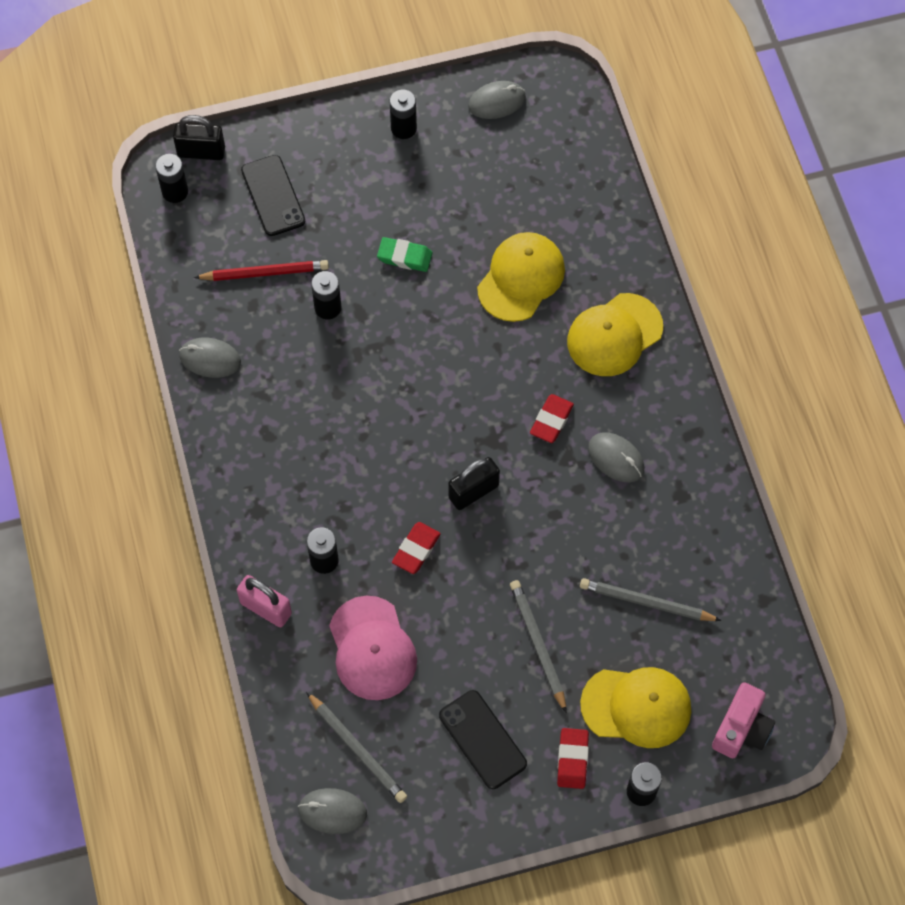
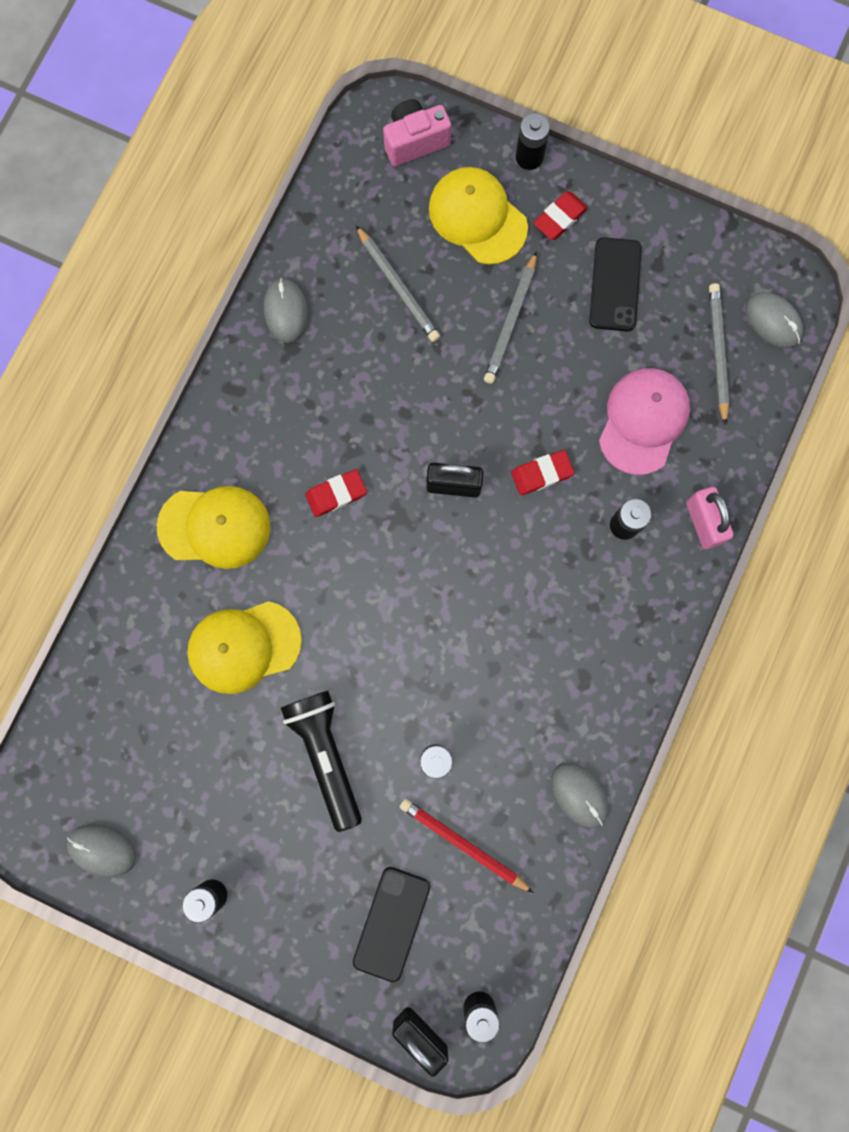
camera: 140 degrees left, 15 degrees up
(404, 257) = (326, 754): green eraser -> black flashlight
(616, 458) = (314, 419): grey mouse -> grey mouse (286, 311)

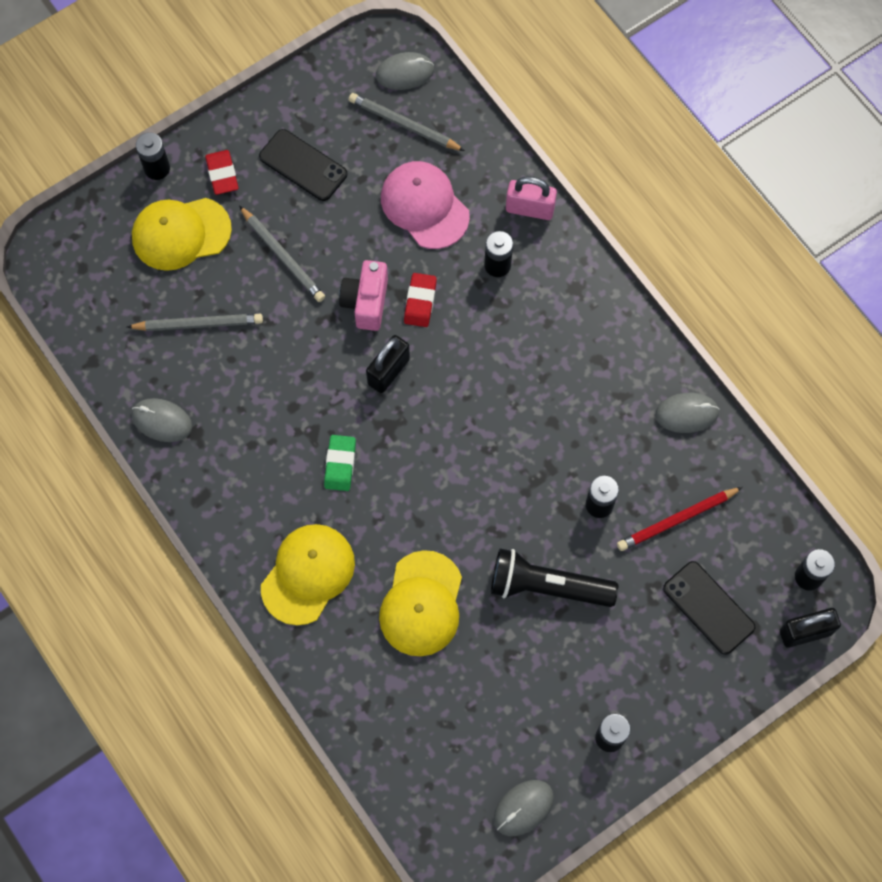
camera: 60 degrees left, 10 degrees down
(336, 494) = (340, 464): red eraser -> green eraser
(415, 141) = (85, 245): pink camera -> pink camera (366, 302)

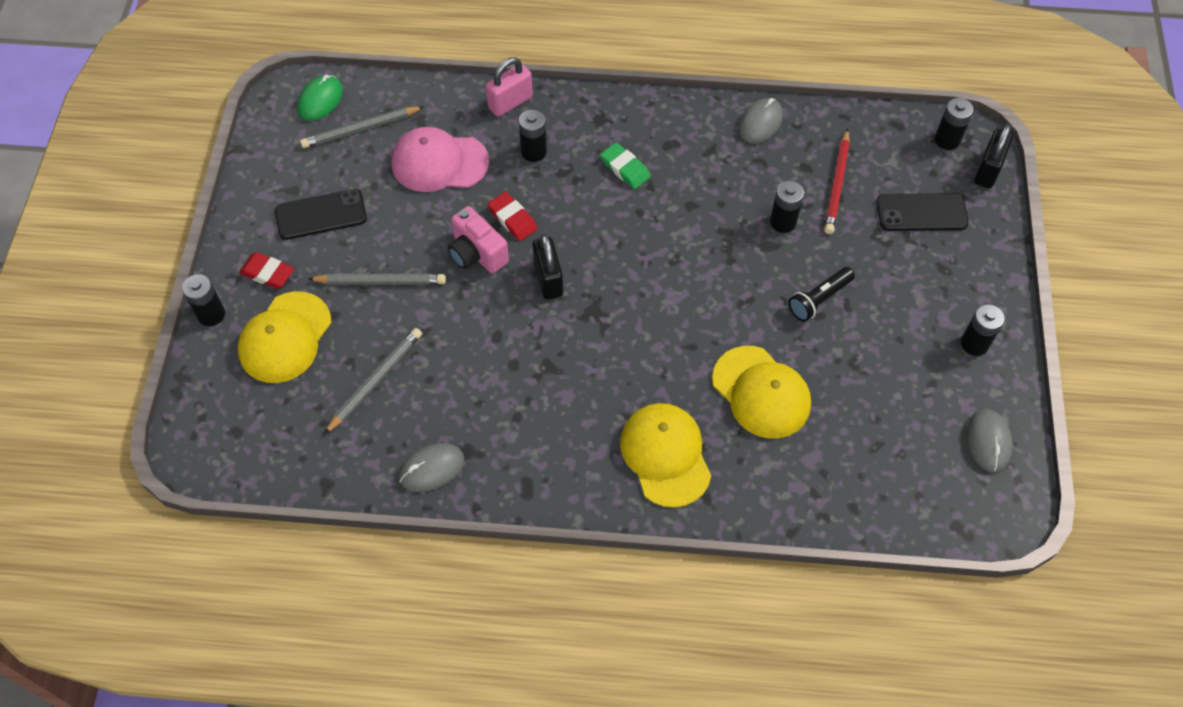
camera: 50 degrees left, 10 degrees down
(340, 464) = (593, 366): green eraser -> green eraser (625, 168)
(405, 73) = (320, 100): grey mouse -> green mouse
(547, 586) = (819, 299): black flashlight -> black flashlight, size x0.62

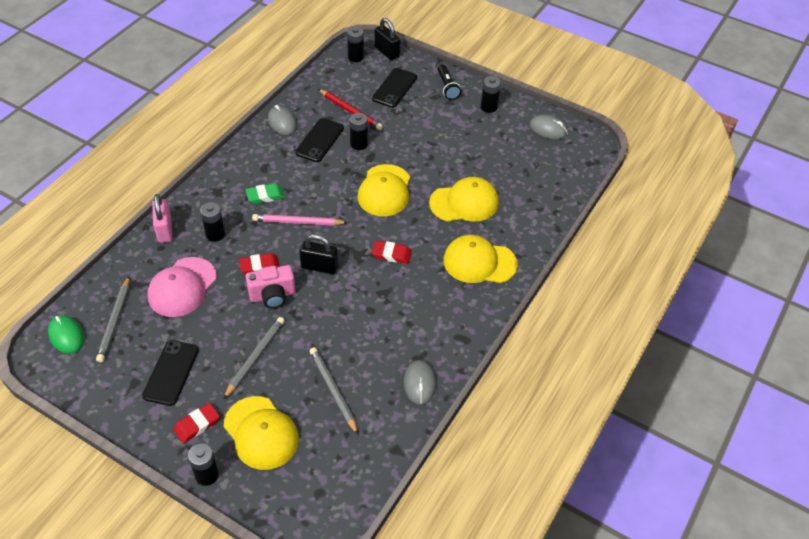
camera: 65 degrees left, 10 degrees down
(604, 222) = (298, 222): none -> pink pencil
(616, 347) = (391, 254): none -> red eraser
(719, 289) = (384, 191): none -> yellow cap
(758, 177) = (320, 140): none -> black phone
(819, 299) = (420, 152): black flashlight -> black flashlight (447, 87)

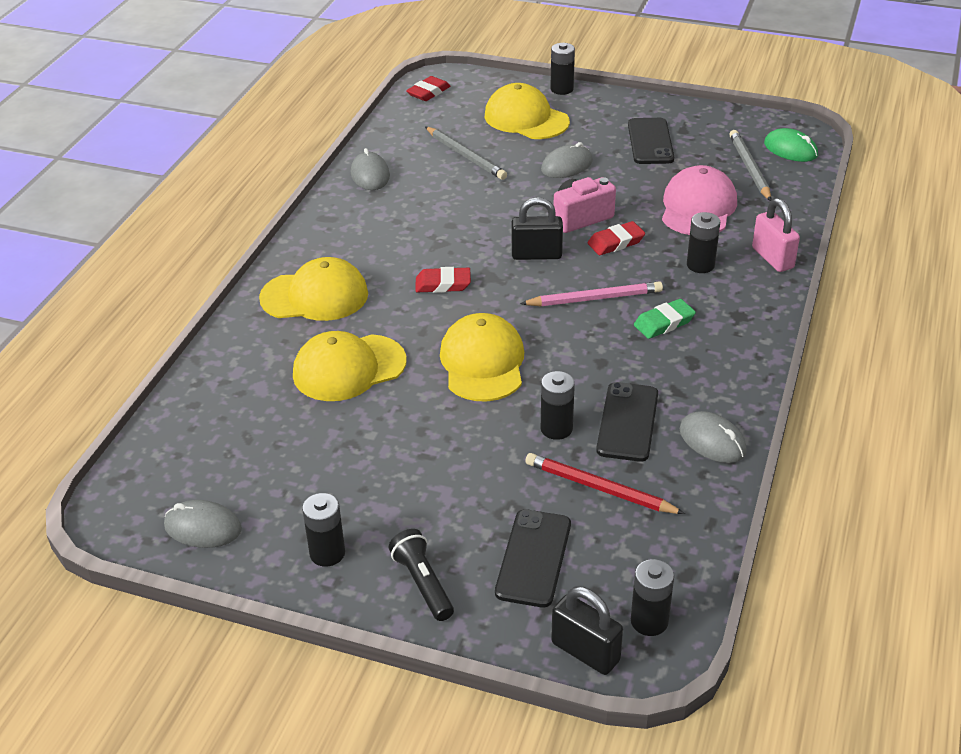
camera: 170 degrees right, 10 degrees down
(197, 425) = (594, 114): red eraser -> red eraser (428, 92)
(255, 357) = (567, 166): grey pencil -> grey mouse

